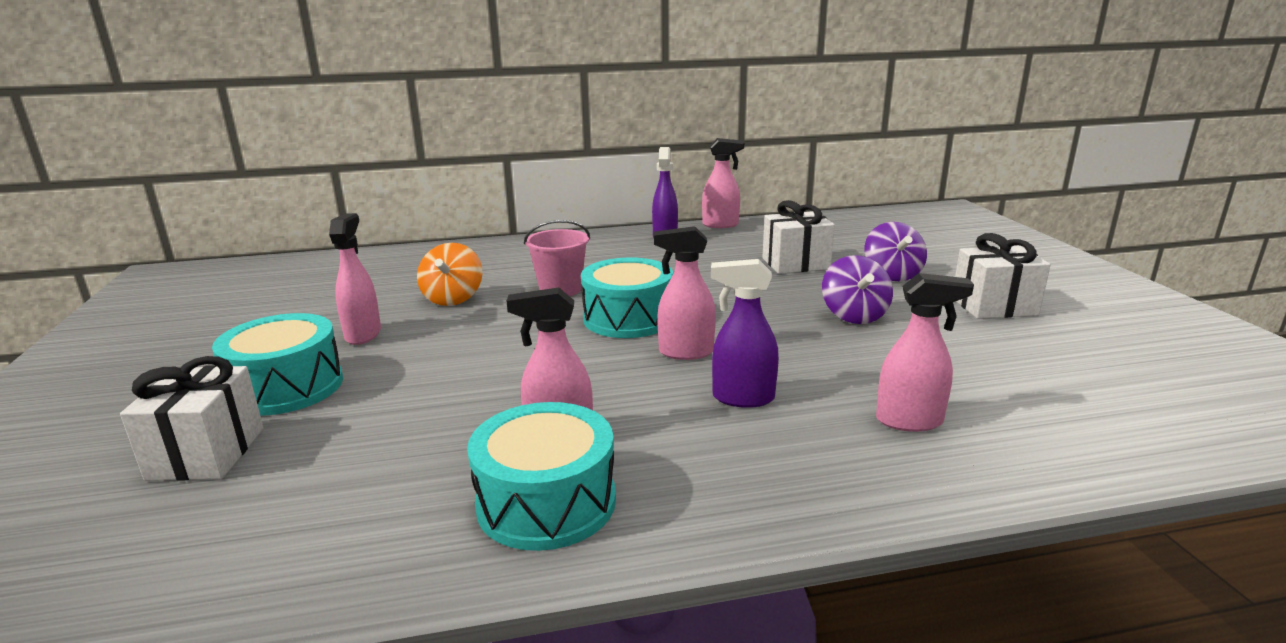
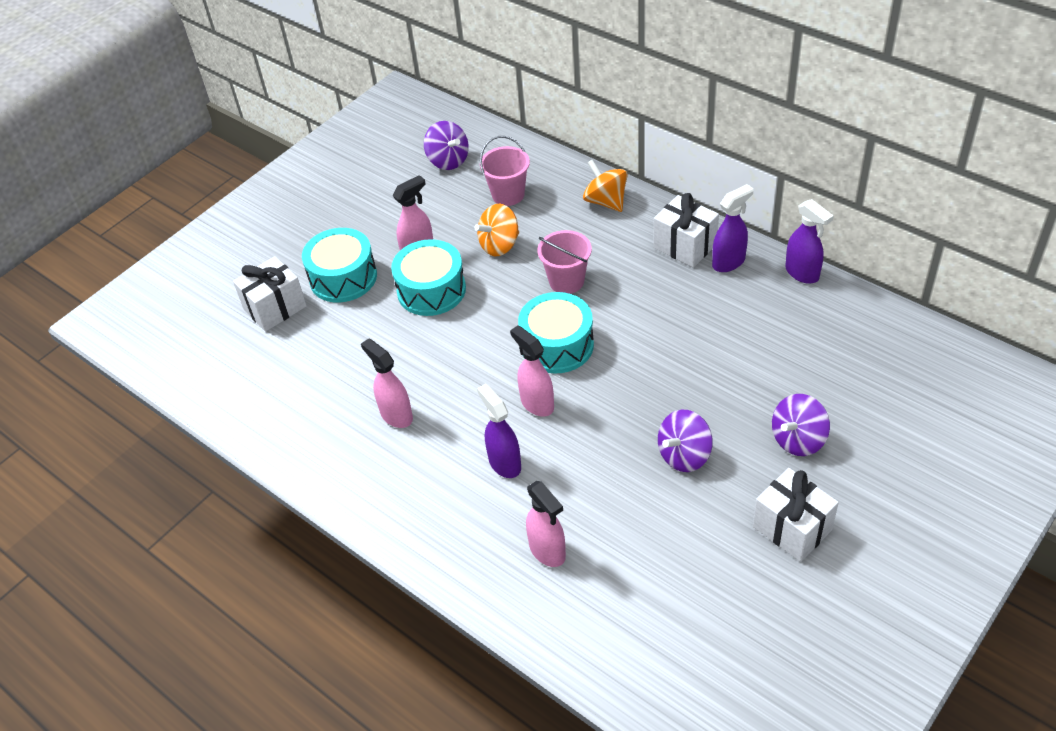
camera: 55 degrees right, 25 degrees up
(298, 282) = (448, 160): none -> purple spinning top
(406, 275) = (508, 195): none -> pink bucket
(509, 249) = (606, 201): none -> orange spinning top
(546, 502) = (343, 450): turquoise drum -> turquoise drum (431, 290)
(721, 225) = (802, 273): pink spray bottle -> purple spray bottle
(795, 264) = (758, 370): white gift -> white gift (685, 246)

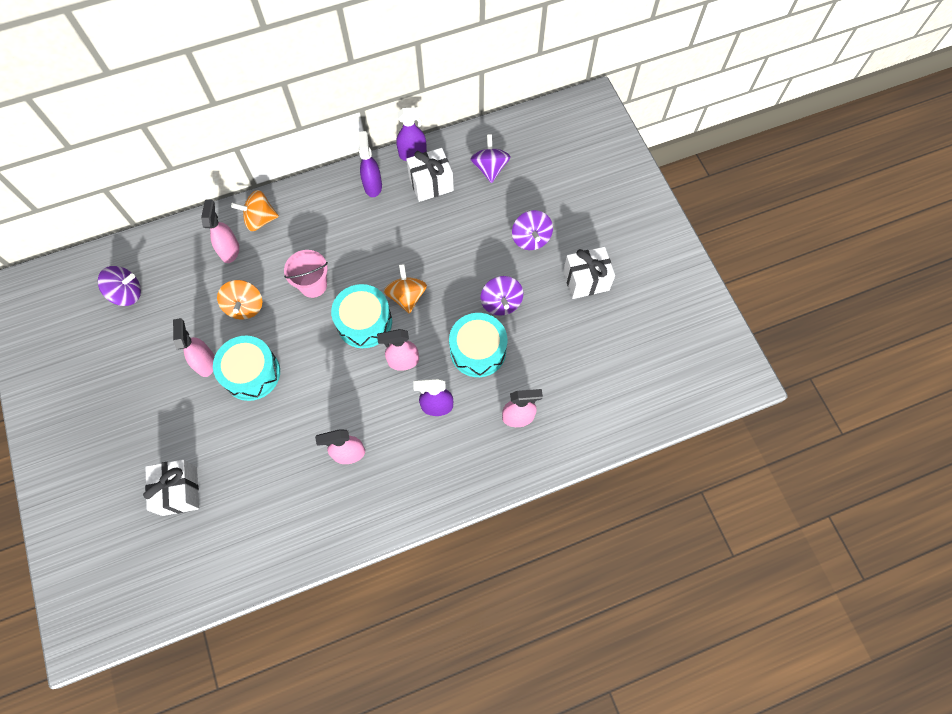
camera: 65 degrees left, 20 degrees up
(343, 277) = (188, 427): turquoise drum -> turquoise drum (478, 350)
(508, 195) = (199, 274): pink bucket -> none
(552, 200) = (230, 250): none -> pink spray bottle
(618, 364) = (407, 296): none -> orange spinning top
(685, 246) = (339, 200): white gift -> white gift (431, 184)
(855, 349) = (490, 168): none -> purple spinning top

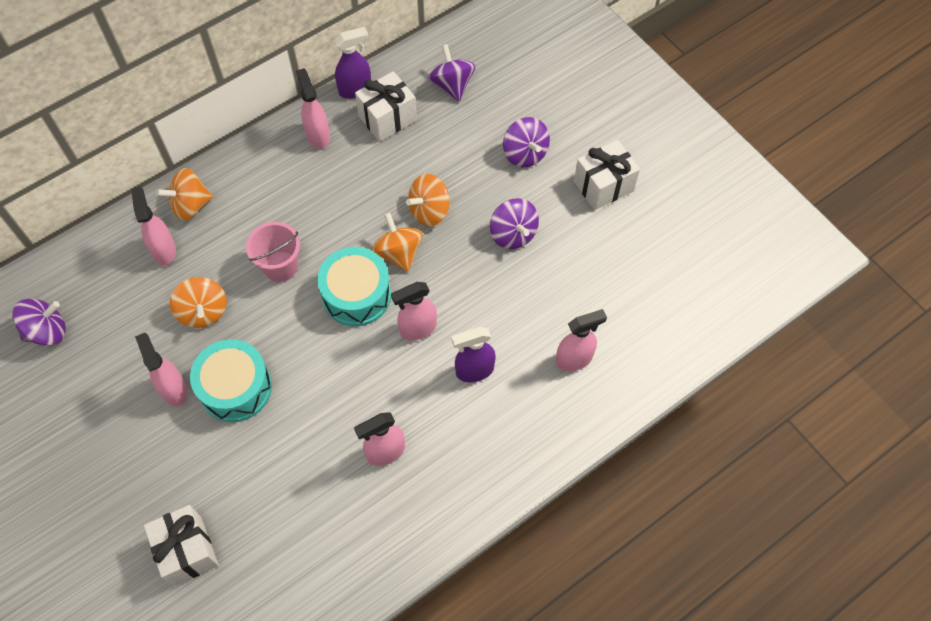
camera: 15 degrees left, 5 degrees down
(373, 185) = (318, 135): purple spray bottle -> pink spray bottle
(441, 268) = (429, 211): none -> orange spinning top
(478, 350) = (503, 295): turquoise drum -> none

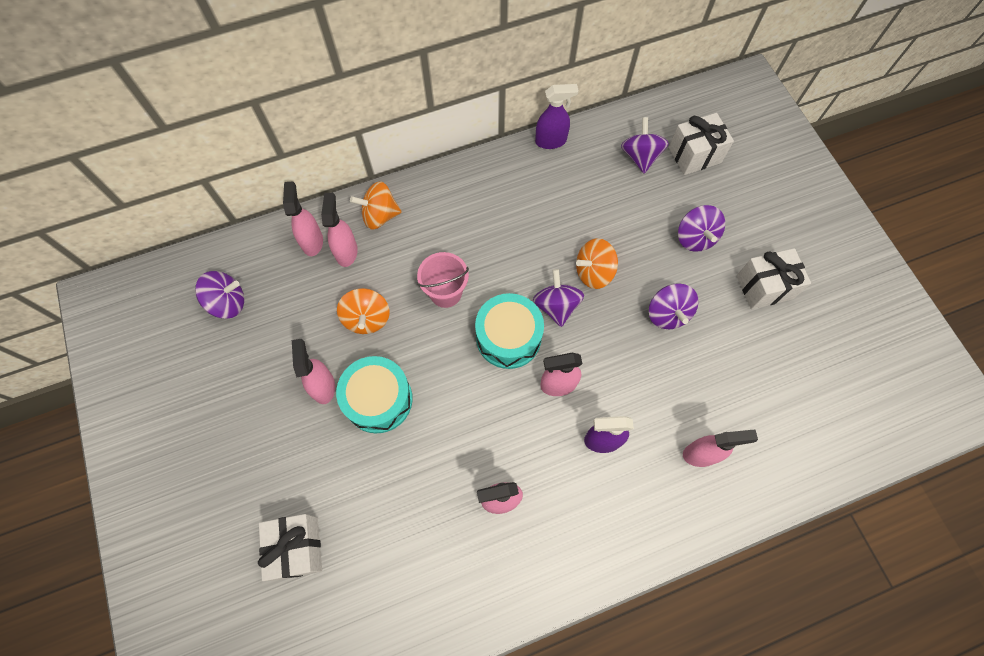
camera: 15 degrees right, 5 degrees up
(318, 135) = (507, 176): pink spray bottle -> pink spray bottle (312, 241)
(387, 118) = (574, 174): white gift -> white gift (694, 155)
(398, 253) = (556, 306): orange spinning top -> purple spinning top

